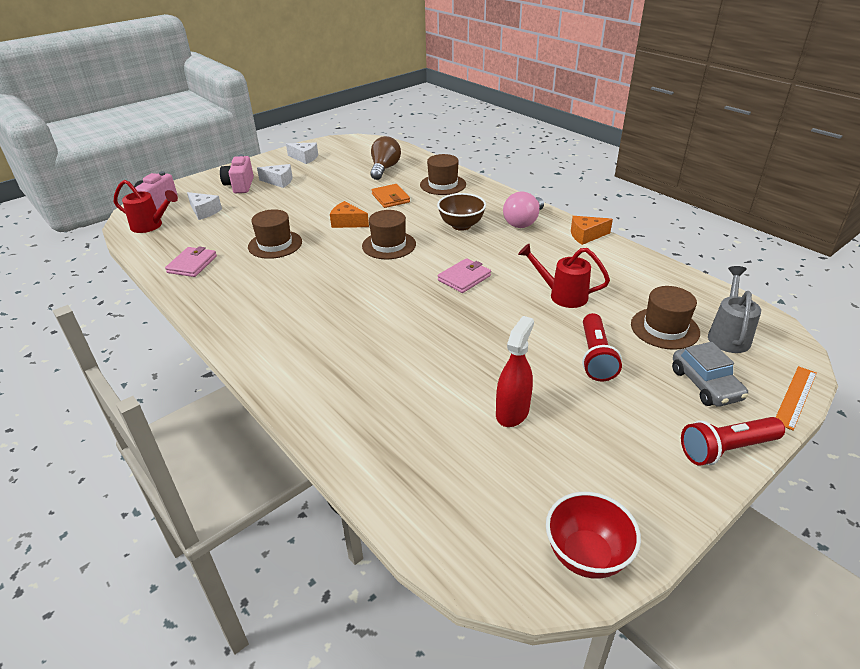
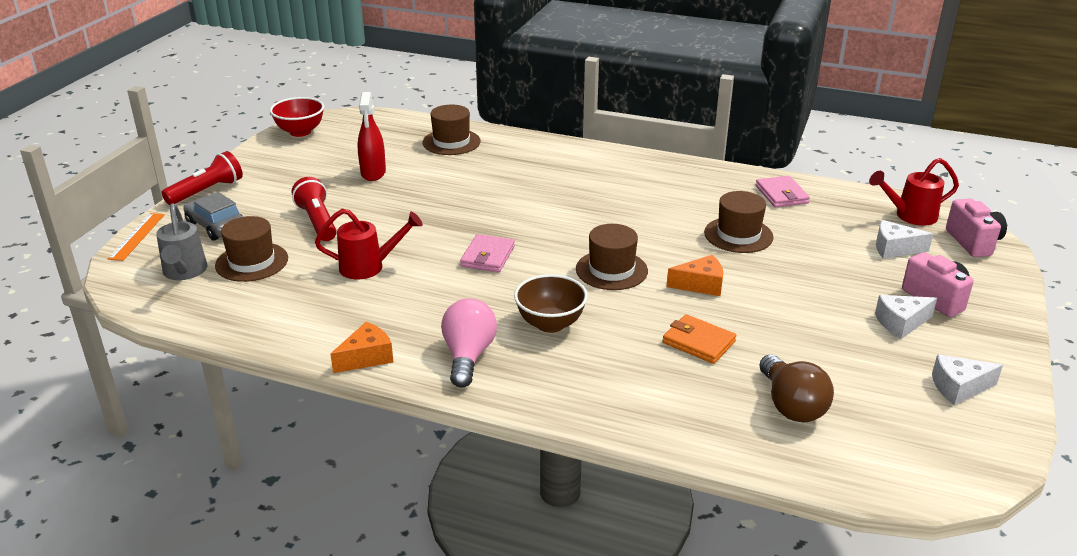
camera: 150 degrees right, 5 degrees down
(443, 184) = (652, 397): brown hat -> brown hat (451, 142)

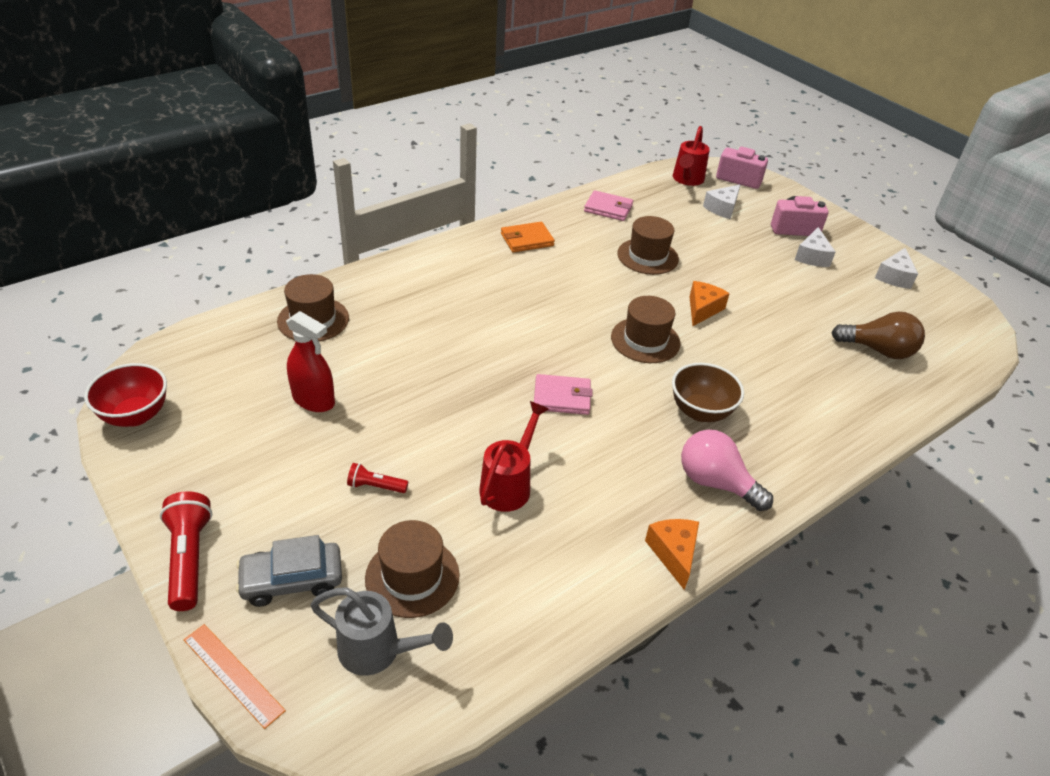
camera: 60 degrees left, 10 degrees up
(317, 221) = (375, 486): red flashlight -> red flashlight, size x0.55
(488, 256) = (562, 397): pink wallet -> pink wallet turned 45 degrees counterclockwise
(698, 342) = (778, 350): orange wallet -> orange wallet (527, 240)

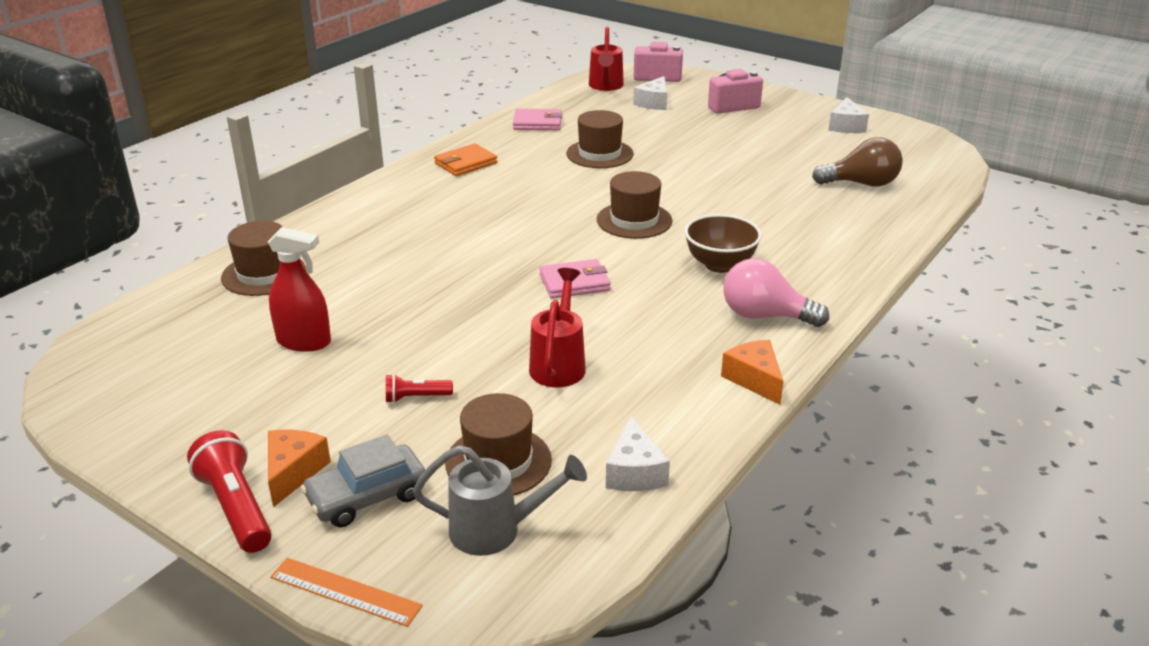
camera: 15 degrees left, 10 degrees down
(136, 415) = (96, 400): red bowl -> none
(702, 309) = (678, 185): orange cheese -> orange cheese (293, 472)
(812, 256) = (761, 125): white cheese -> white cheese (634, 472)

